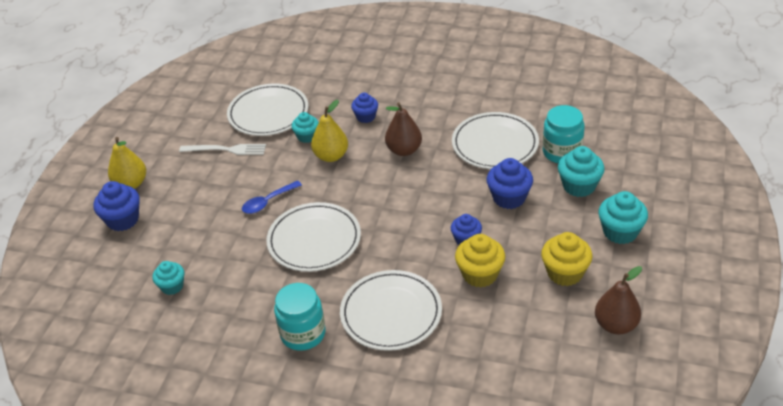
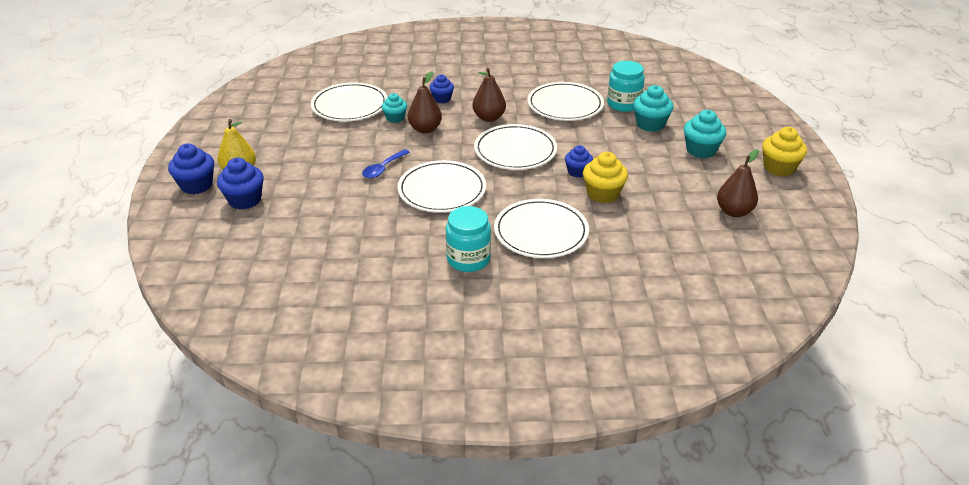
camera: 20 degrees left, 5 degrees down
(172, 286) = (321, 243): turquoise cupcake -> none
(226, 150) = (322, 136): white fork -> none
(331, 156) = (425, 129): yellow pear -> brown pear
(412, 200) = (515, 151): none -> white plate
(509, 198) = (597, 139): blue cupcake -> blue cupcake (196, 185)
(565, 273) = (673, 183): yellow cupcake -> yellow cupcake (779, 168)

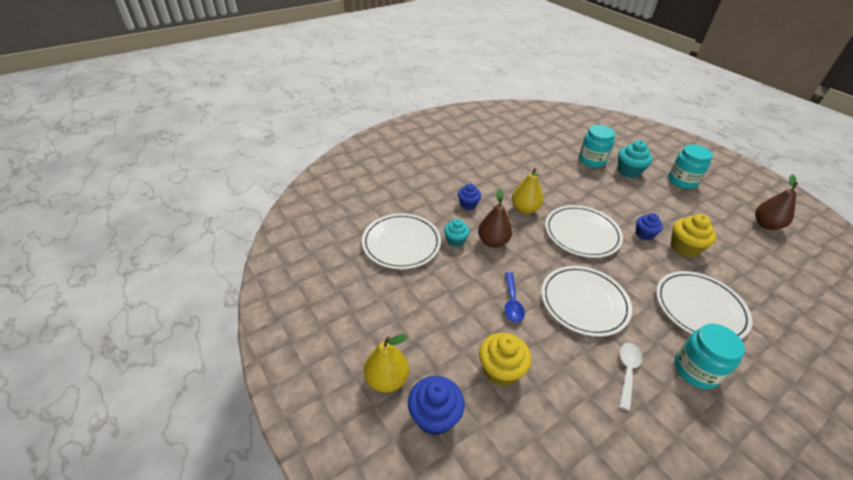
camera: 35 degrees left, 5 degrees up
(196, 185) = (360, 426): blue cupcake -> none
(411, 237) = (627, 371): none -> white spoon
(489, 118) = (524, 209): brown pear -> yellow pear
(565, 105) = (558, 175): white plate -> none
(701, 150) = (682, 181): turquoise cupcake -> turquoise jar
(779, 168) = (736, 177): yellow cupcake -> yellow cupcake (500, 370)

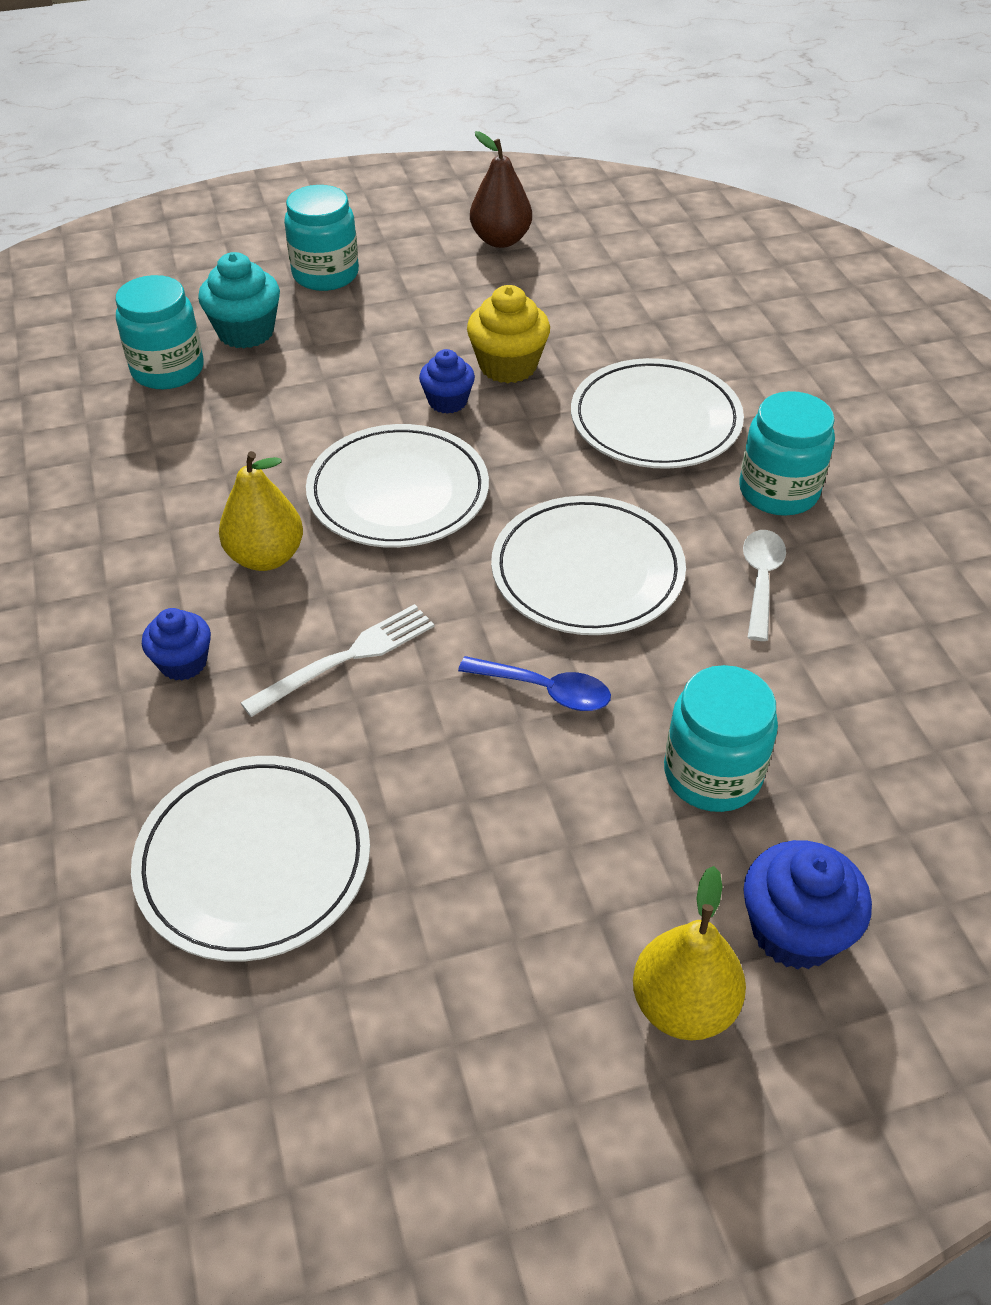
camera: 70 degrees left, 5 degrees up
(455, 240) = (304, 733): turquoise cupcake -> none
(493, 242) = (346, 658): brown pear -> white fork
(500, 370) = (712, 774): yellow cupcake -> turquoise jar
(627, 371) = (760, 580): white spoon -> white spoon turned 60 degrees clockwise

